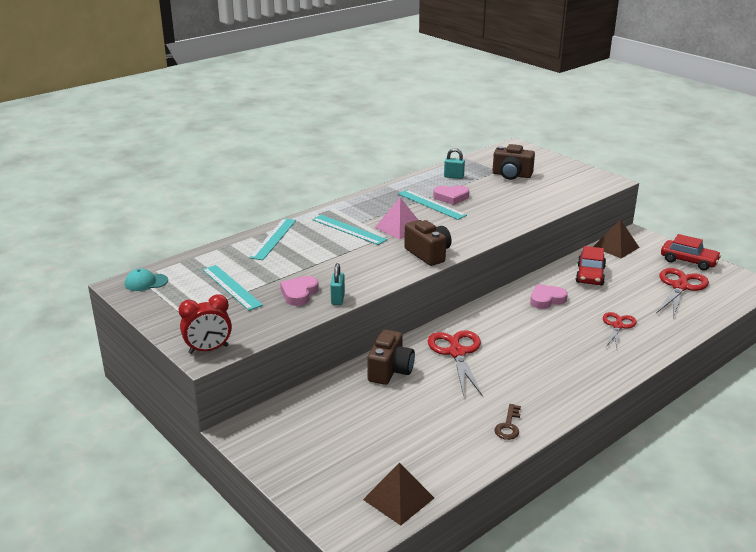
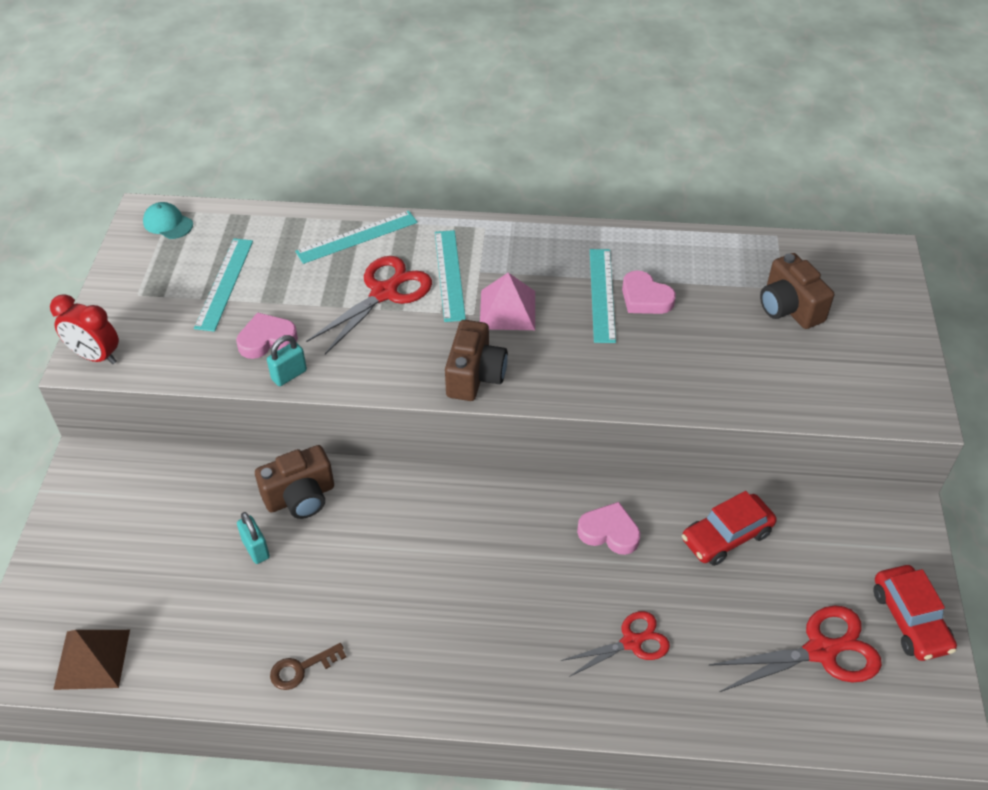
camera: 45 degrees right, 20 degrees up
(453, 177) = (705, 262): turquoise padlock -> turquoise padlock (256, 549)
(457, 352) = (397, 527): red scissors -> red scissors (385, 292)
(616, 247) = (840, 517): brown pyramid -> none

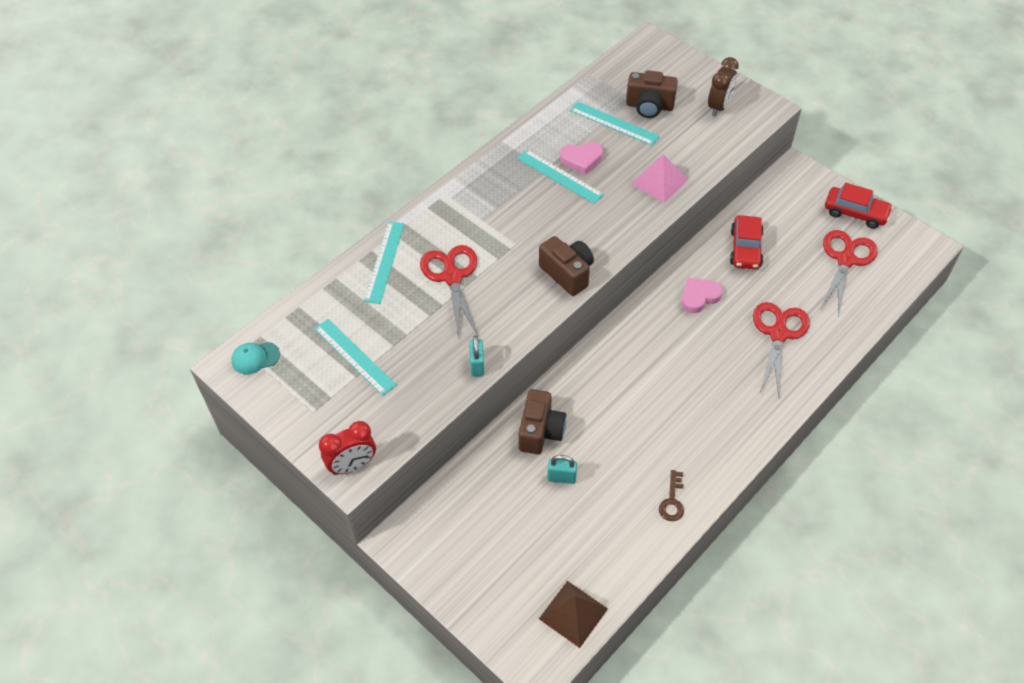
camera: 50 degrees left, 5 degrees up
(267, 339) = (433, 360): pink heart -> none
(450, 275) = (469, 235): turquoise ruler -> turquoise ruler (614, 123)
(507, 309) = (528, 226): pink pyramid -> pink pyramid (659, 181)
(632, 642) = (778, 333): red scissors -> red scissors, size x1.54
(864, 366) = (719, 106): none -> brown clock

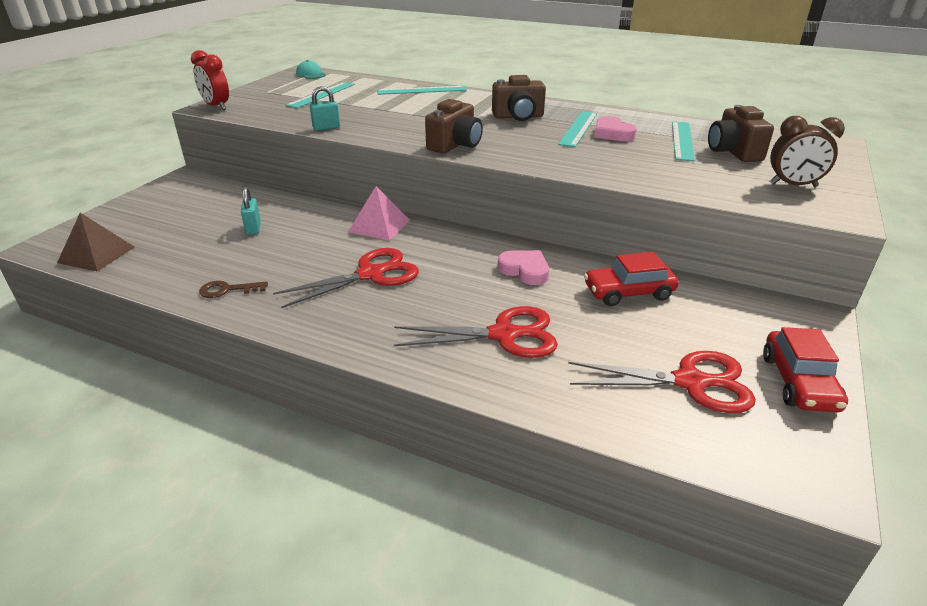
camera: 70 degrees right, 20 degrees down
(452, 276) = (421, 109): red scissors -> red scissors (372, 274)
(540, 431) = (305, 212): brown camera -> brown camera (518, 117)
(659, 181) = (625, 168): pink pyramid -> pink pyramid (379, 226)

